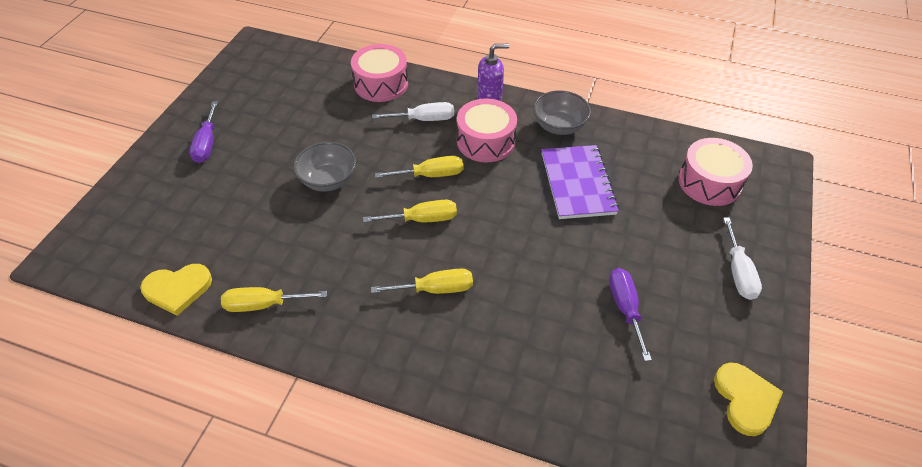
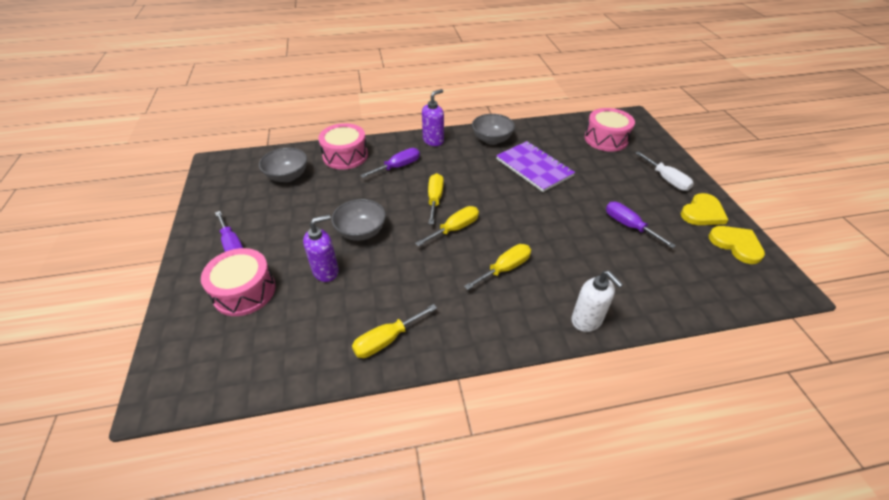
camera: 30 degrees left, 5 degrees down
(177, 289) = (300, 365): yellow heart -> yellow heart (702, 212)
(265, 208) = (326, 271): none -> purple soap dispenser
(308, 86) = (287, 176): none -> grey bowl
(424, 119) = (398, 167): white screwdriver -> purple screwdriver
(431, 175) = (435, 199): yellow screwdriver -> yellow screwdriver turned 45 degrees counterclockwise
(470, 389) = (587, 320): none -> white soap dispenser
(485, 141) = (453, 165): pink drum -> pink drum (244, 291)

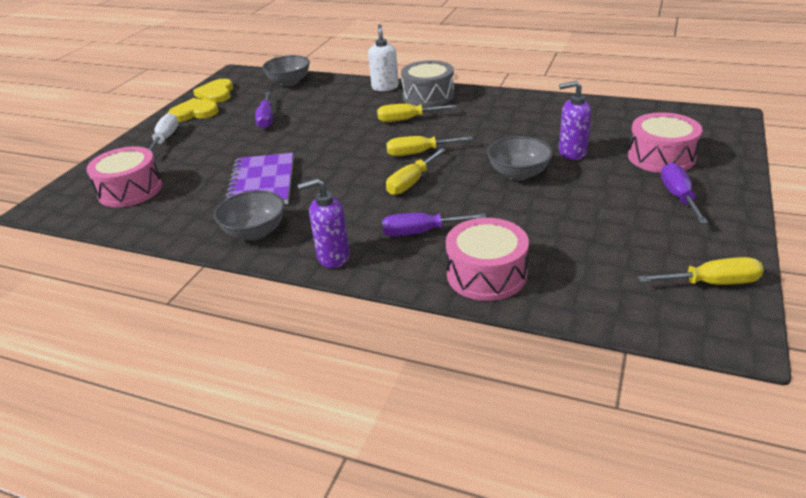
camera: 145 degrees left, 10 degrees down
(287, 176) = (594, 267): grey bowl -> grey bowl (289, 82)
(386, 340) = (538, 107): yellow screwdriver -> yellow screwdriver (712, 283)
(522, 319) = (428, 96): none -> grey drum

